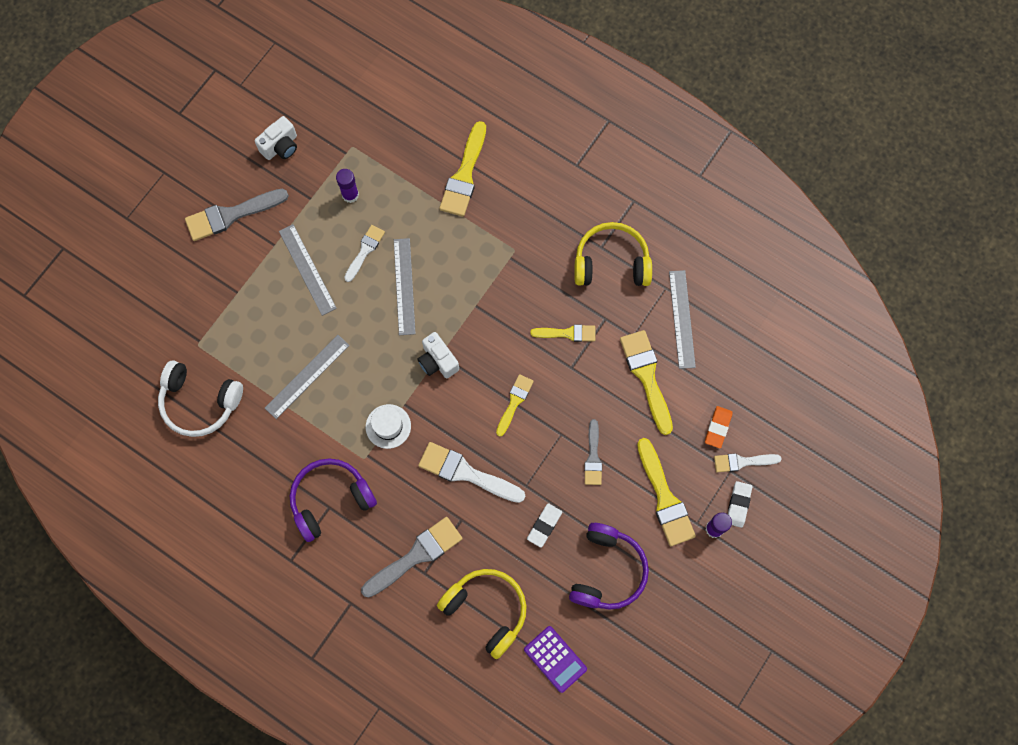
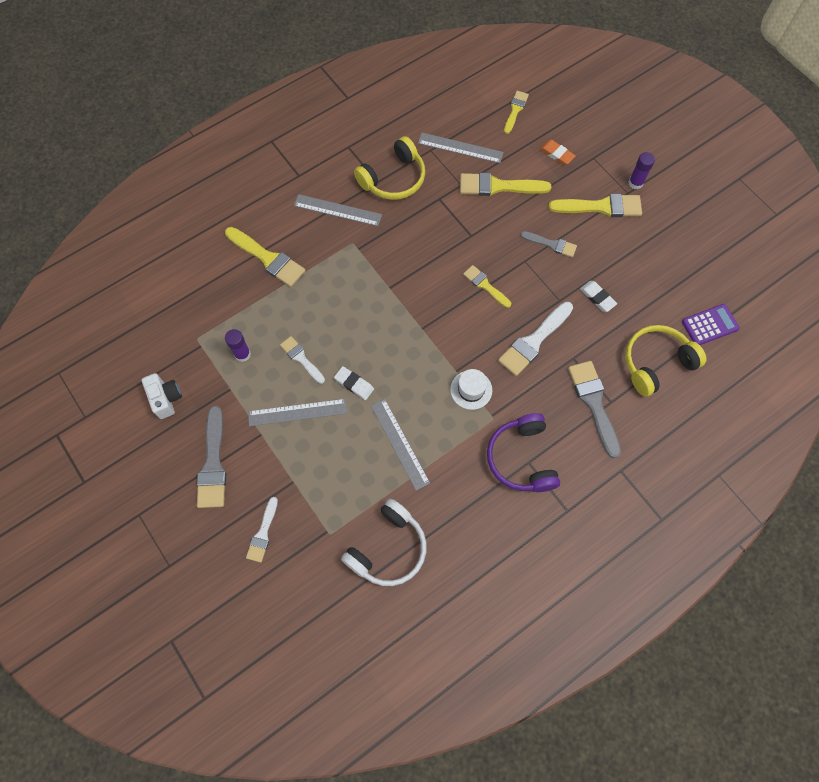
camera: 70 degrees left, 5 degrees down
(404, 286) = (348, 337): grey ruler -> grey ruler (338, 210)
(437, 361) = (427, 332): white camera -> none
(567, 333) = (441, 229): yellow brush -> yellow brush (515, 110)
(607, 571) = (648, 265): purple headphones -> none
(611, 262) = (393, 179): yellow headphones -> yellow headphones turned 150 degrees counterclockwise
(738, 505) = (621, 161): white eraser -> white eraser (354, 384)
(743, 462) = (589, 147): white brush -> white brush (263, 533)

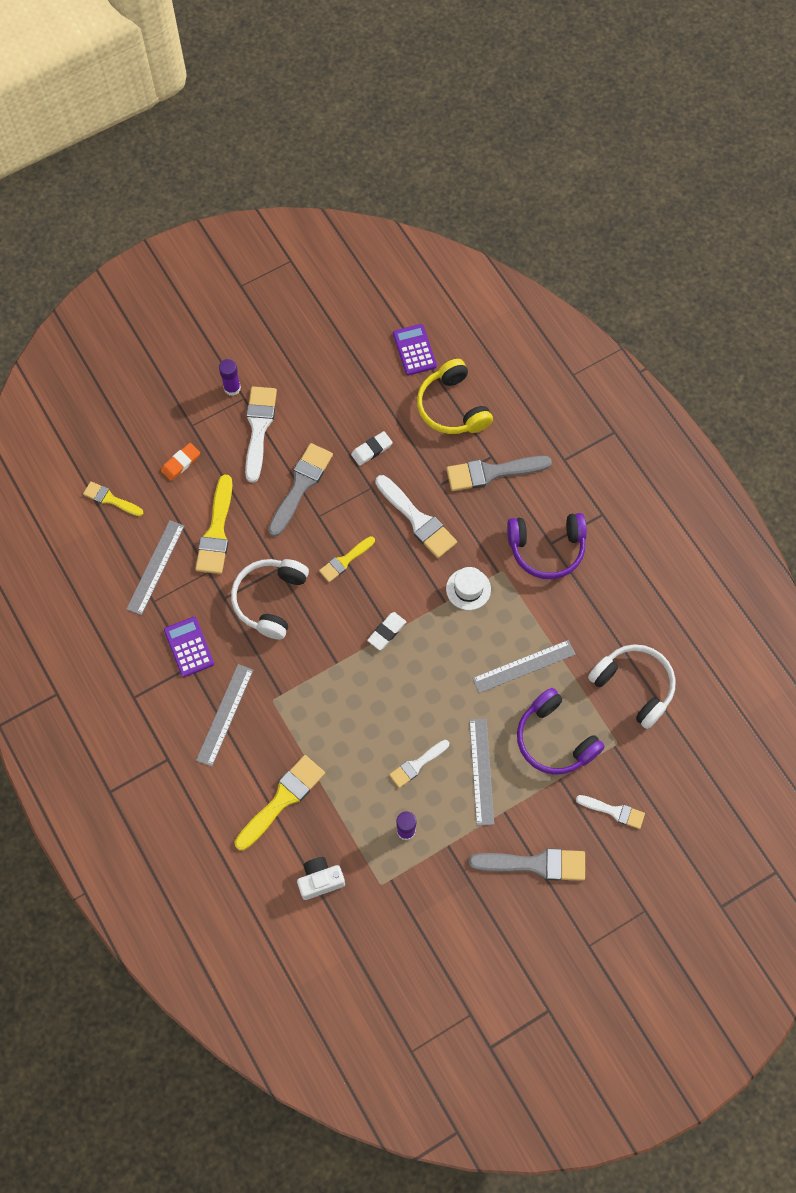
camera: 85 degrees left, 0 degrees up
(166, 399) = (454, 919): white camera -> white camera (320, 880)
(330, 475) = (554, 739): none -> purple headphones
(354, 384) = (452, 709): white eraser -> white eraser (386, 632)
(393, 179) = (189, 647): yellow headphones -> purple calculator
(441, 232) = (270, 600): none -> white headphones
(551, 244) = (300, 486): grey brush -> grey brush, size x1.65
(600, 207) = (259, 428): yellow brush -> white brush

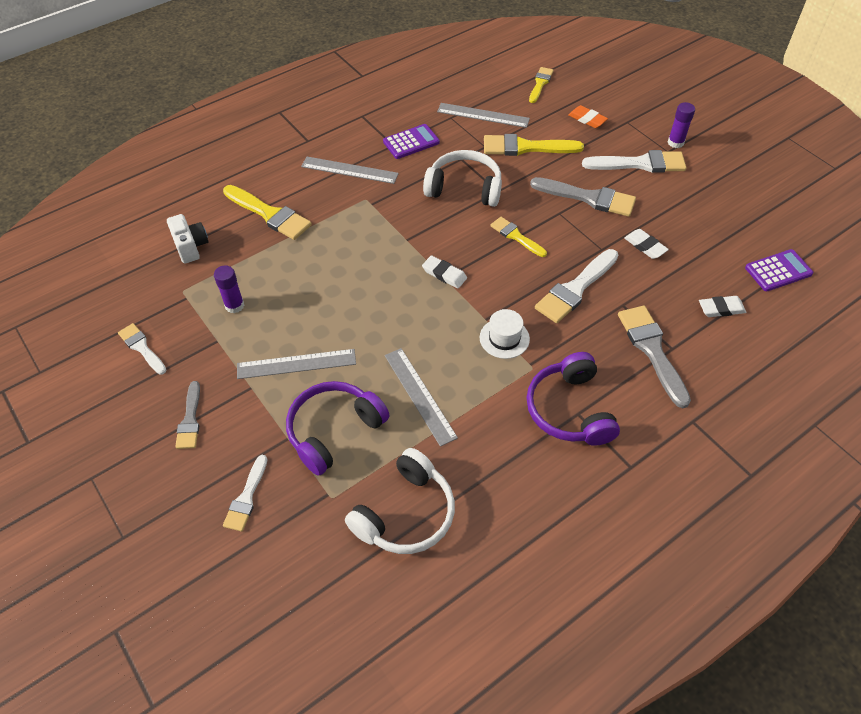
camera: 85 degrees right, 15 degrees down
(417, 764) = (303, 309): white brush -> white brush (142, 348)
(452, 407) = (721, 309): yellow headphones -> white eraser
(534, 864) = (190, 419): grey brush -> grey brush, size x0.61

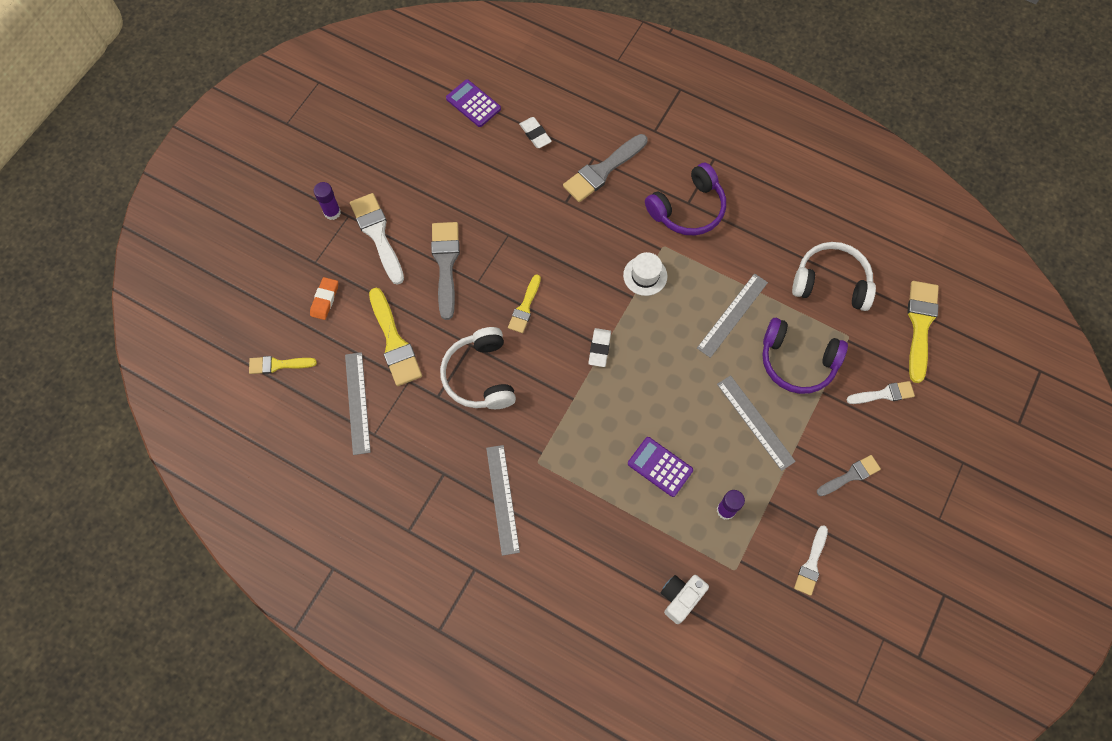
camera: 115 degrees left, 15 degrees up
(269, 214) = (601, 546): yellow brush -> yellow brush (920, 326)
(411, 142) = (432, 457): purple calculator -> purple calculator (660, 467)
(575, 288) = (565, 241): white brush -> none
(645, 246) = (489, 203): white eraser -> none

